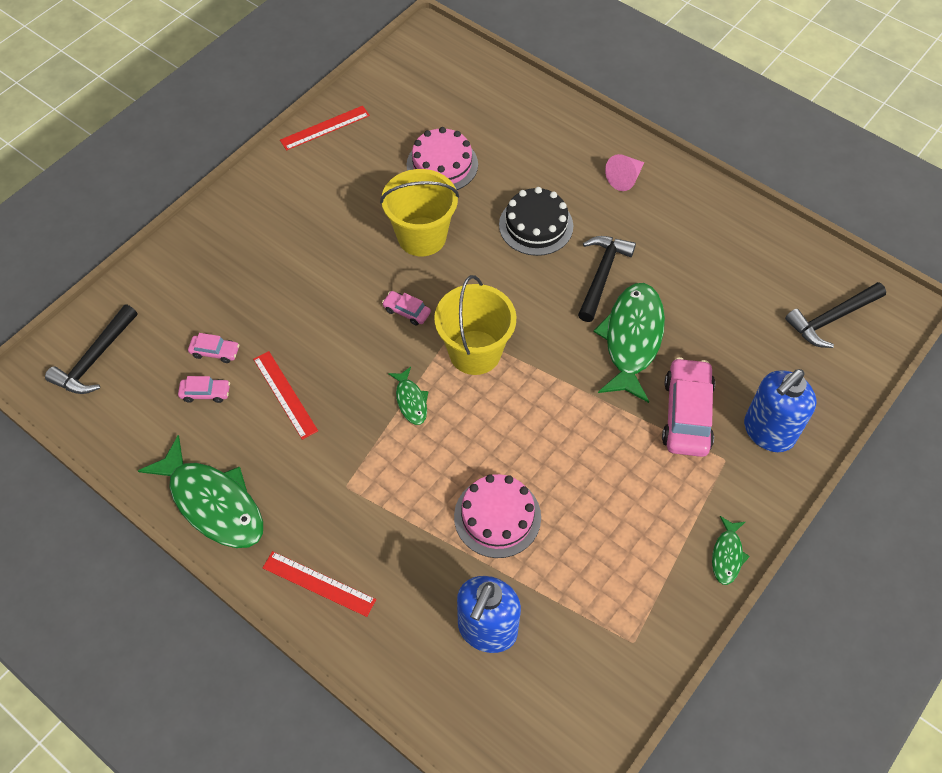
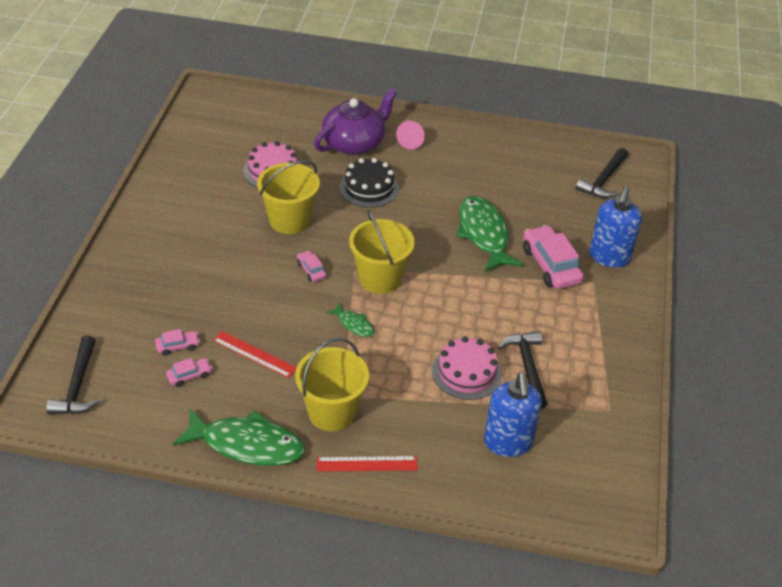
camera: 30 degrees left, 15 degrees down
(321, 502) = (332, 412): none -> yellow bucket
(325, 128) = (164, 174): red ruler -> none
(406, 311) = (311, 270): pink car -> pink car turned 60 degrees clockwise
(556, 158) = (354, 143): none -> purple teapot
(602, 275) = (436, 203): black hammer -> black hammer (527, 367)
(727, 555) = (633, 336): green fish -> none

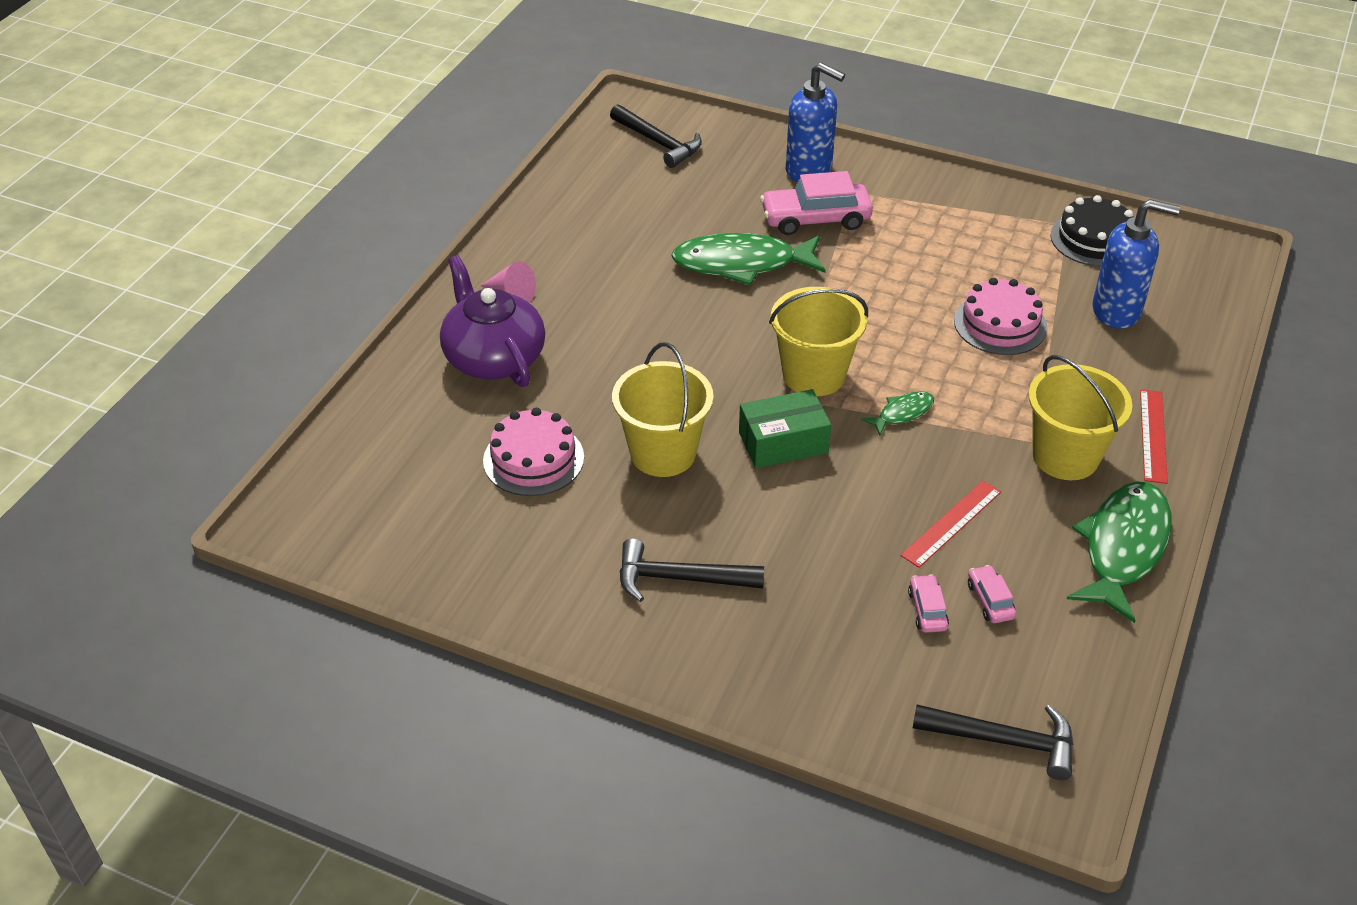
camera: 75 degrees left, 0 degrees up
(311, 270) = (783, 442): pink car -> green box
(369, 188) = (609, 357): black cake -> black cake (1094, 239)
(527, 367) = (994, 273): black hammer -> black hammer (679, 578)

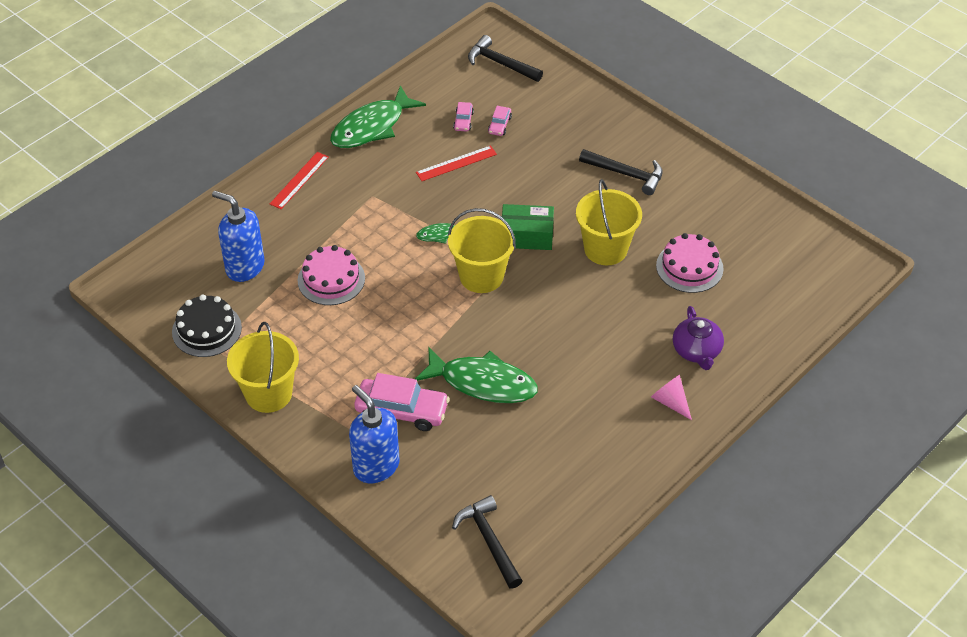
camera: 160 degrees left, 5 degrees up
(493, 357) = (697, 351): purple teapot -> purple teapot, size x0.66
(1065, 456) = (362, 182): yellow bucket -> yellow bucket (268, 394)

